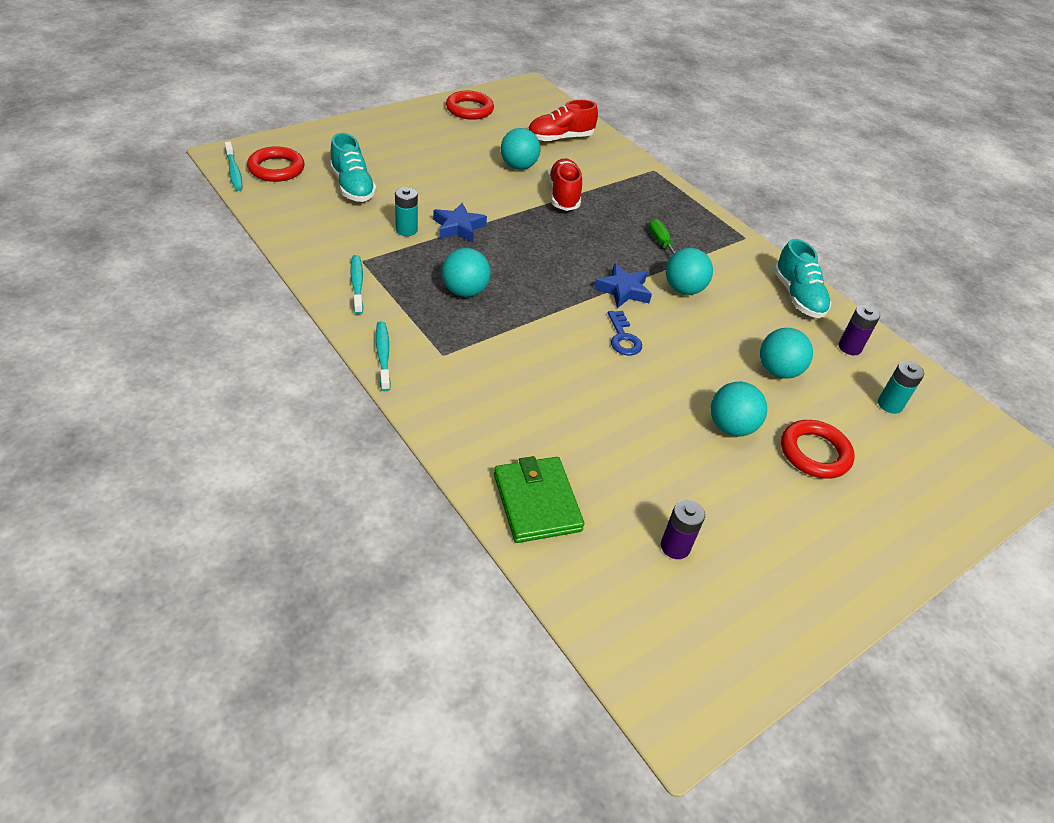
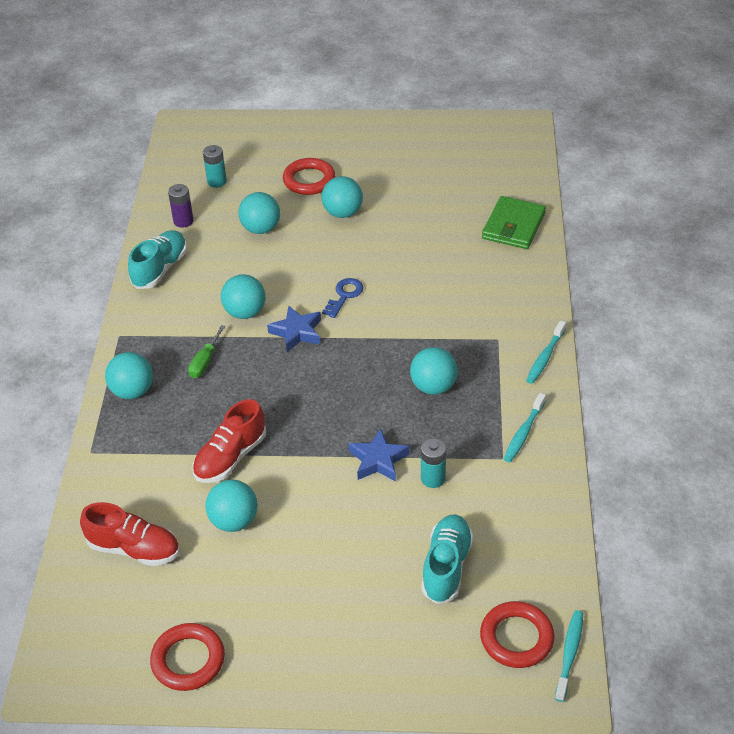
camera: 135 degrees left, 0 degrees up
(675, 547) = (454, 176): purple battery -> none
(681, 208) = (132, 391): none -> turquoise ball

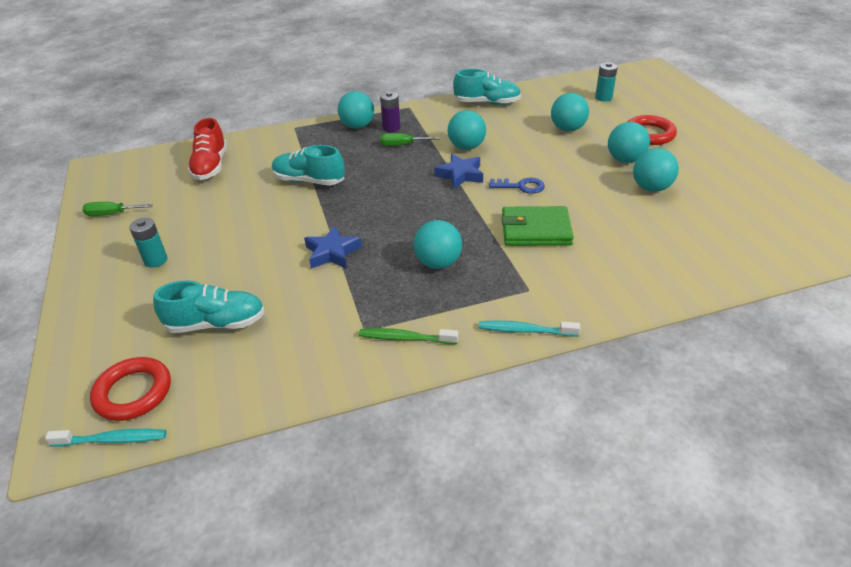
camera: 70 degrees right, 5 degrees down
(183, 221) = (546, 97): purple battery -> purple battery (391, 128)
(188, 660) = (112, 214): red ring -> green screwdriver
(230, 457) = (309, 181): red shoe -> turquoise shoe
(234, 521) = (245, 199): turquoise ball -> turquoise ball (651, 188)
(433, 478) = (321, 290): turquoise battery -> turquoise battery (156, 260)
(513, 226) = (710, 262): green wallet -> green wallet (536, 230)
(523, 433) = (405, 338): turquoise toothbrush -> green toothbrush

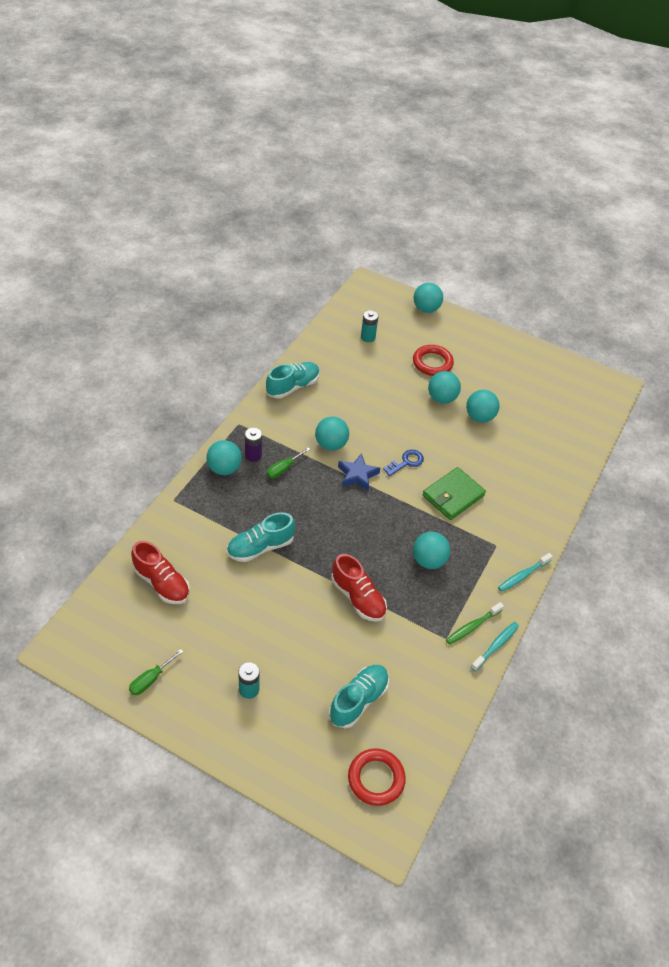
camera: 50 degrees left, 10 degrees up
(112, 440) = (406, 810): turquoise toothbrush -> turquoise toothbrush (496, 646)
(332, 253) = (358, 597): blue star -> red shoe
(567, 129) = (377, 386): turquoise ball -> turquoise ball (426, 309)

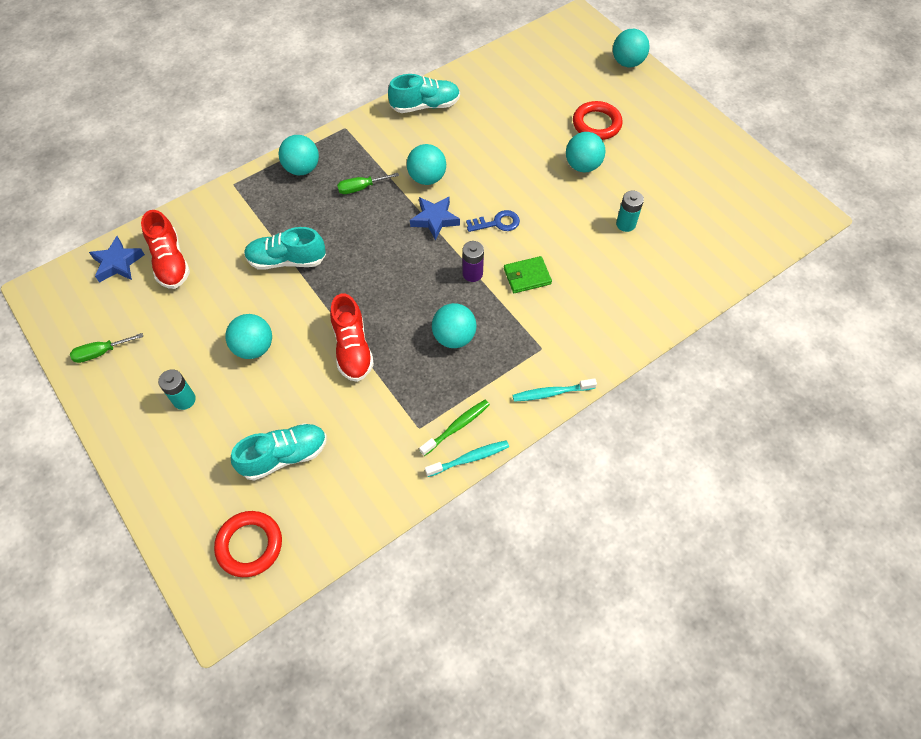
camera: 30 degrees right, 10 degrees up
(115, 600) = (118, 263): none -> blue star
(253, 455) = (339, 164): purple battery -> purple battery (472, 273)
(368, 337) = (540, 76): turquoise battery -> turquoise battery (625, 224)
(453, 495) = (527, 276): green wallet -> green wallet, size x0.66
(472, 626) = (457, 427): green toothbrush -> green toothbrush turned 150 degrees clockwise
(479, 417) = (614, 199): turquoise ball -> turquoise ball (254, 347)

